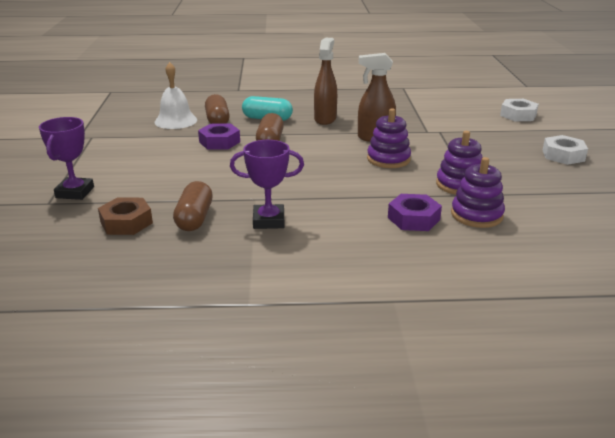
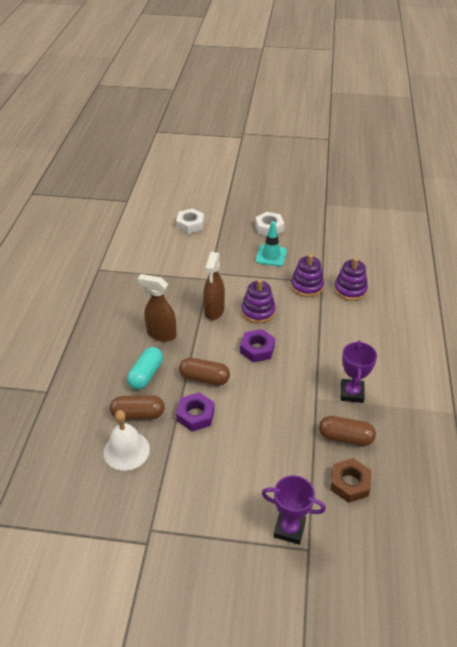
camera: 80 degrees left, 15 degrees up
(413, 219) = (353, 319): purple nut -> purple nut (257, 349)
(503, 160) = (271, 256): none -> turquoise traffic cone

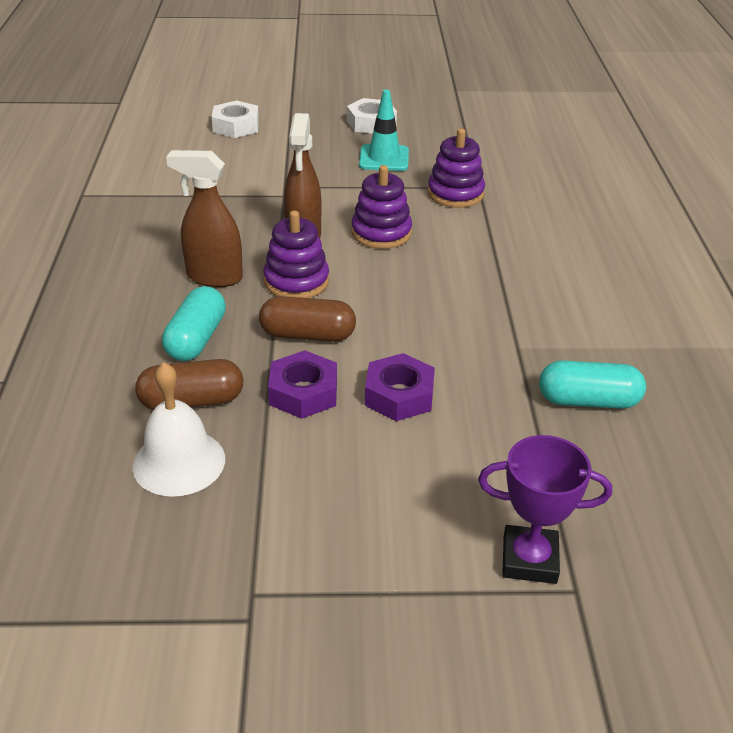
camera: 10 degrees left, 5 degrees down
(257, 349) = (393, 285): purple nut -> purple nut (399, 395)
(345, 437) = (588, 401): brown capsule -> turquoise capsule
(349, 483) = (619, 471): brown nut -> none
(350, 290) = (529, 194): purple stacking toy -> purple stacking toy (296, 281)
(351, 393) = (578, 334): purple trophy -> none

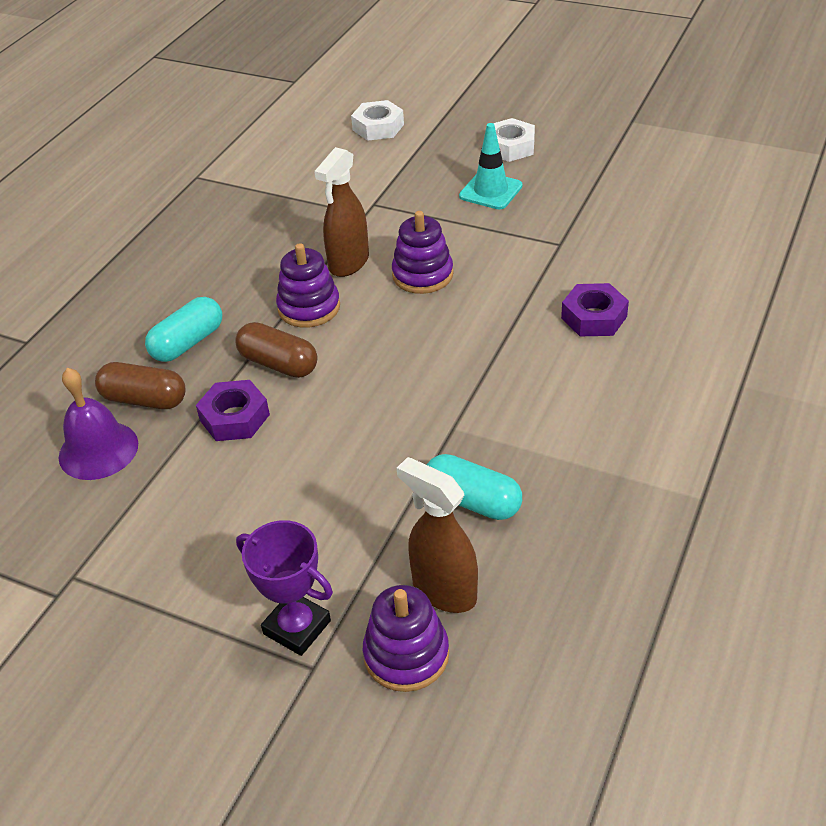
camera: 30 degrees right, 5 degrees up
(179, 462) = (98, 450): white bell -> purple bell
(214, 277) = (244, 286): brown spray bottle -> brown spray bottle (443, 591)
(399, 395) = (310, 444): purple nut -> purple nut (594, 317)
(455, 194) = (529, 247): purple stacking toy -> purple stacking toy (406, 655)

